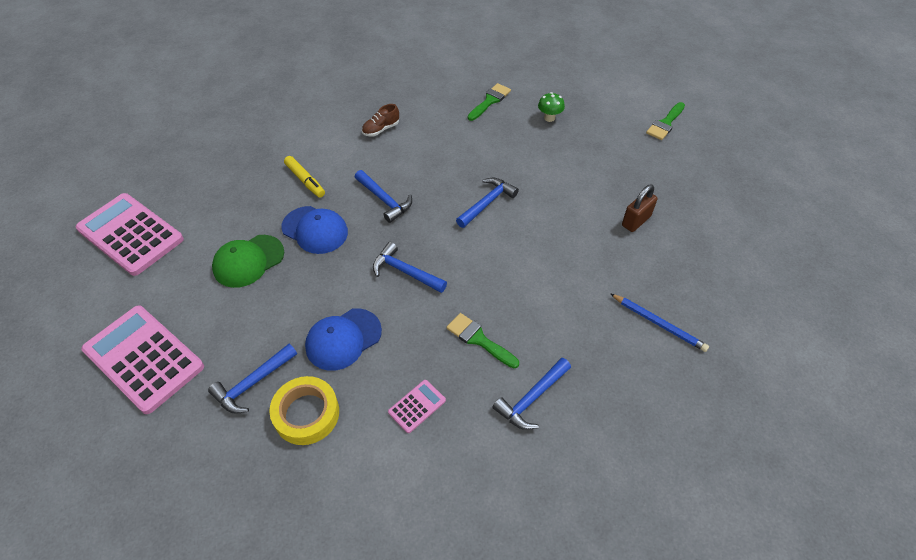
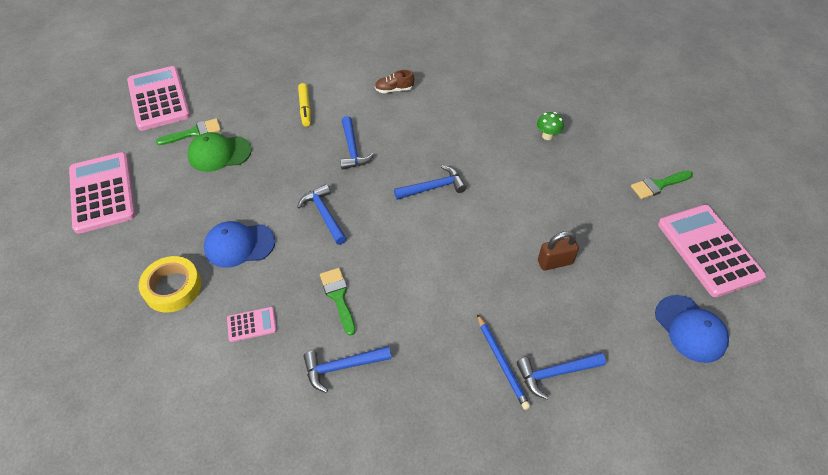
camera: 30 degrees right, 0 degrees up
(253, 383) = (155, 246): blue hammer -> blue hammer (555, 373)
(315, 230) = (283, 150): blue cap -> blue cap (690, 328)
(490, 101) = (505, 100): green brush -> green brush (194, 133)
(738, 159) = (708, 250): none -> pink calculator

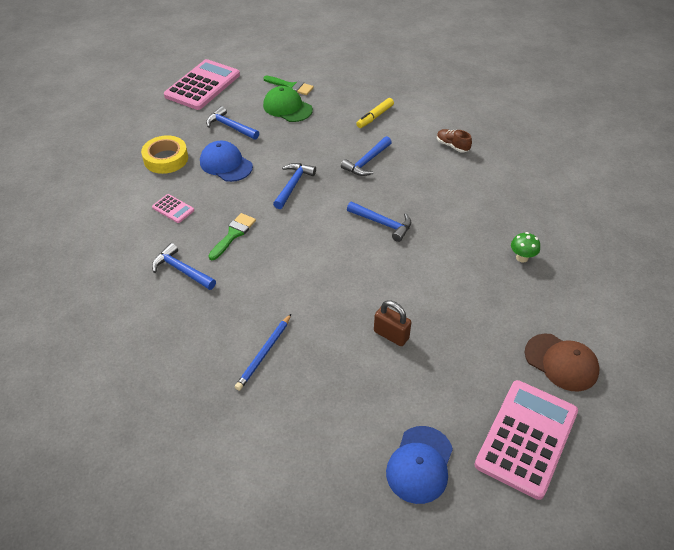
camera: 50 degrees right, 5 degrees down
(158, 99) = (299, 54): pink calculator -> none
(555, 373) = (285, 391): blue hammer -> blue hammer (230, 127)
(658, 185) = (561, 362): green brush -> brown cap

